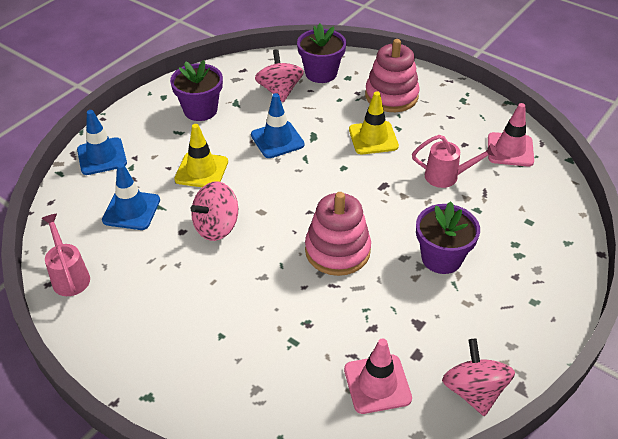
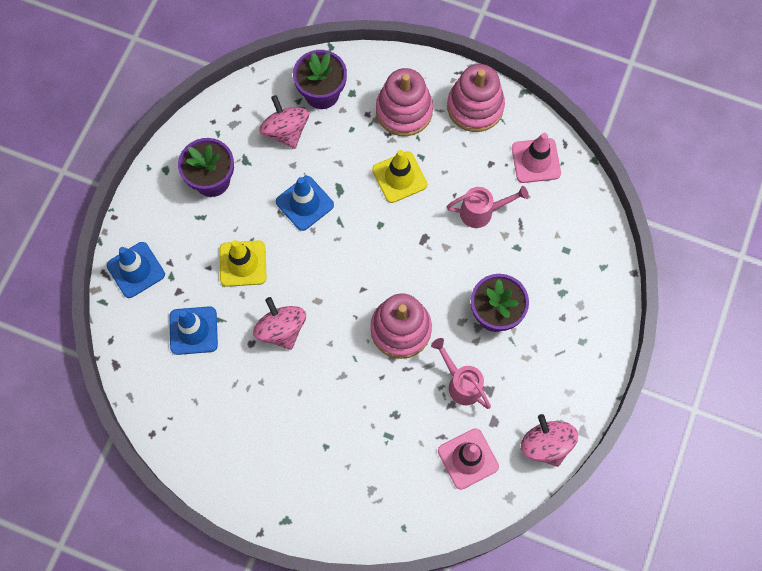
camera: 15 degrees left, 25 degrees up
(69, 276) = (168, 420): pink watering can -> pink watering can (461, 383)
(216, 227) = (281, 330): pink spinning top -> pink spinning top turned 120 degrees clockwise
(459, 104) = (475, 107): none -> pink stacking toy

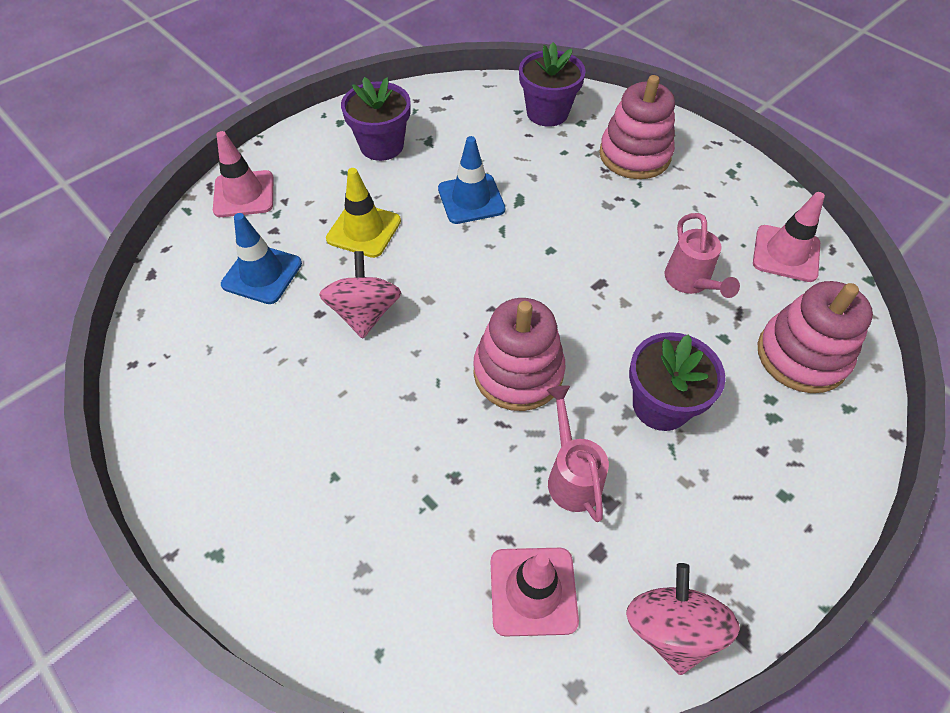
camera: 25 degrees right, 15 degrees down
(136, 270) = (244, 194): blue traffic cone -> pink traffic cone
(286, 131) = (488, 131): pink spinning top -> none
(399, 177) = (598, 212): yellow traffic cone -> none
(475, 107) = (724, 178): pink stacking toy -> pink stacking toy (801, 356)
(482, 212) = (690, 282): pink watering can -> pink watering can turned 60 degrees clockwise

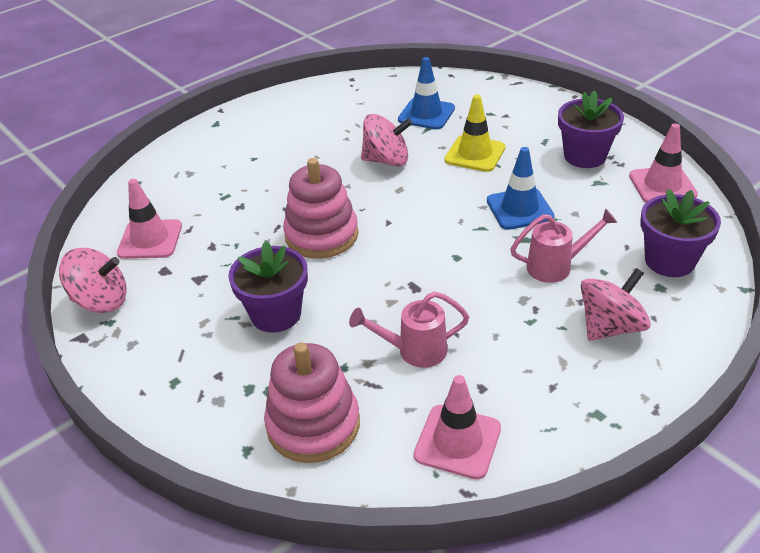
camera: 95 degrees right, 15 degrees down
(244, 194) = (510, 97): pink traffic cone -> pink traffic cone (662, 185)
(571, 476) = (225, 260): pink watering can -> pink watering can (556, 266)
(634, 155) = (610, 327): pink stacking toy -> pink spinning top

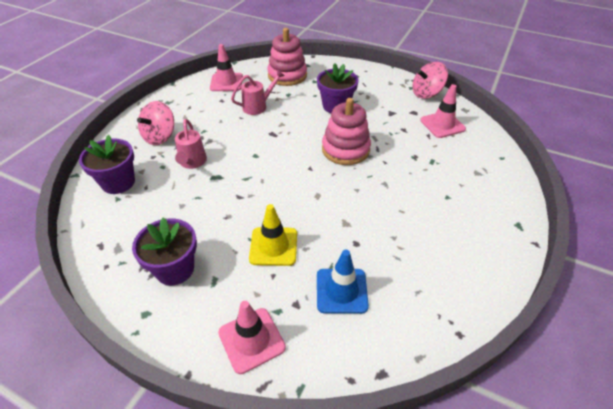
camera: 155 degrees right, 5 degrees up
(386, 160) = (343, 220): pink spinning top -> none
(519, 209) = (223, 199): blue traffic cone -> none
(556, 266) = (192, 163): pink watering can -> pink watering can turned 60 degrees counterclockwise
(662, 185) = (109, 249): pink traffic cone -> pink traffic cone (251, 340)

